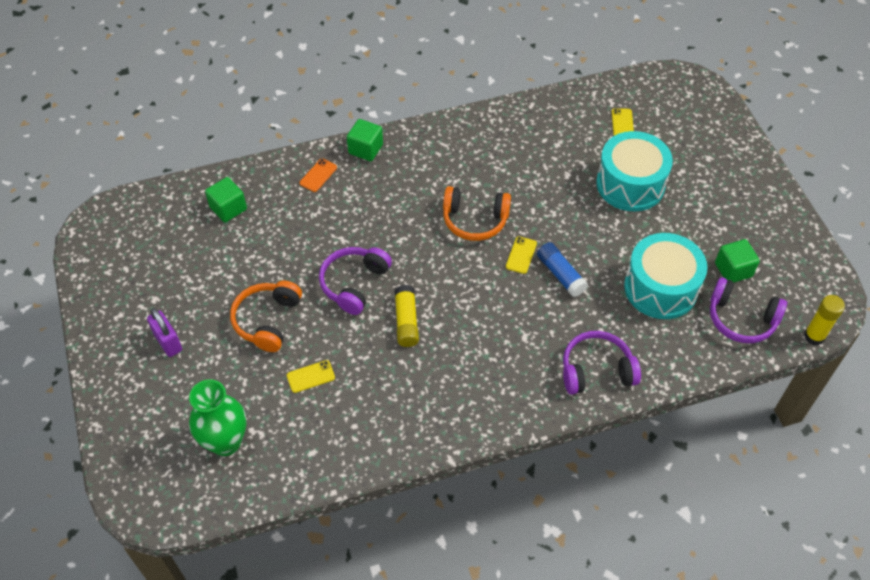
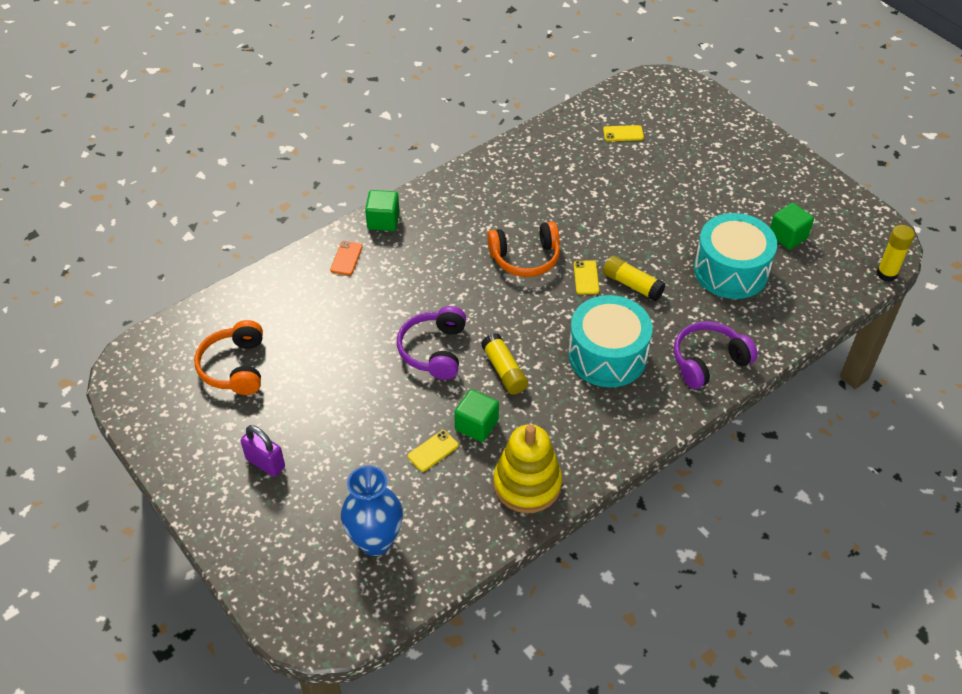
camera: 20 degrees left, 5 degrees down
(226, 442) = (375, 541): green vase -> blue vase
(228, 208) = (266, 315): green cube -> green cube (476, 425)
(267, 320) = (362, 411): orange headphones -> orange headphones (235, 367)
(377, 434) = (527, 484): none -> yellow stacking toy
(560, 274) = (632, 285): blue glue stick -> yellow glue stick
(622, 123) = (623, 133): yellow phone -> yellow phone turned 75 degrees counterclockwise
(630, 184) = (657, 186): turquoise drum -> turquoise drum (607, 355)
(741, 319) = (816, 277): purple headphones -> none

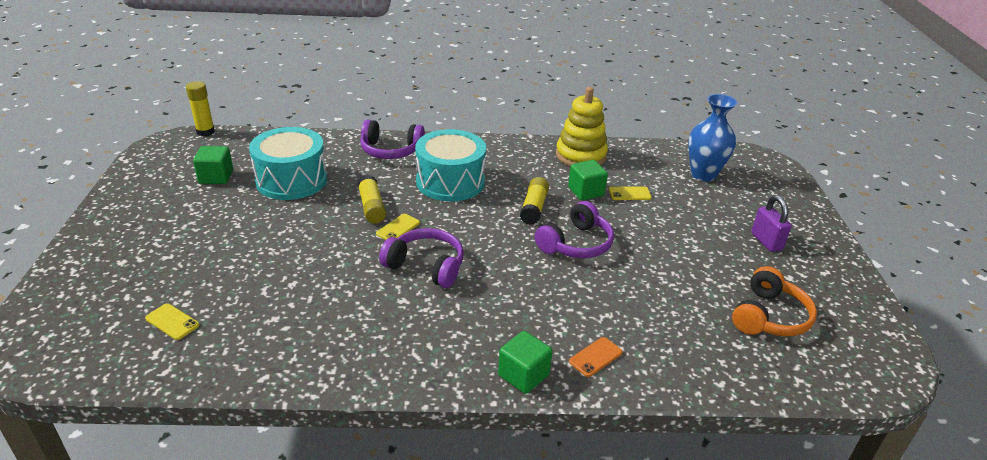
camera: 145 degrees left, 15 degrees down
(525, 258) = (426, 266): orange headphones -> purple headphones

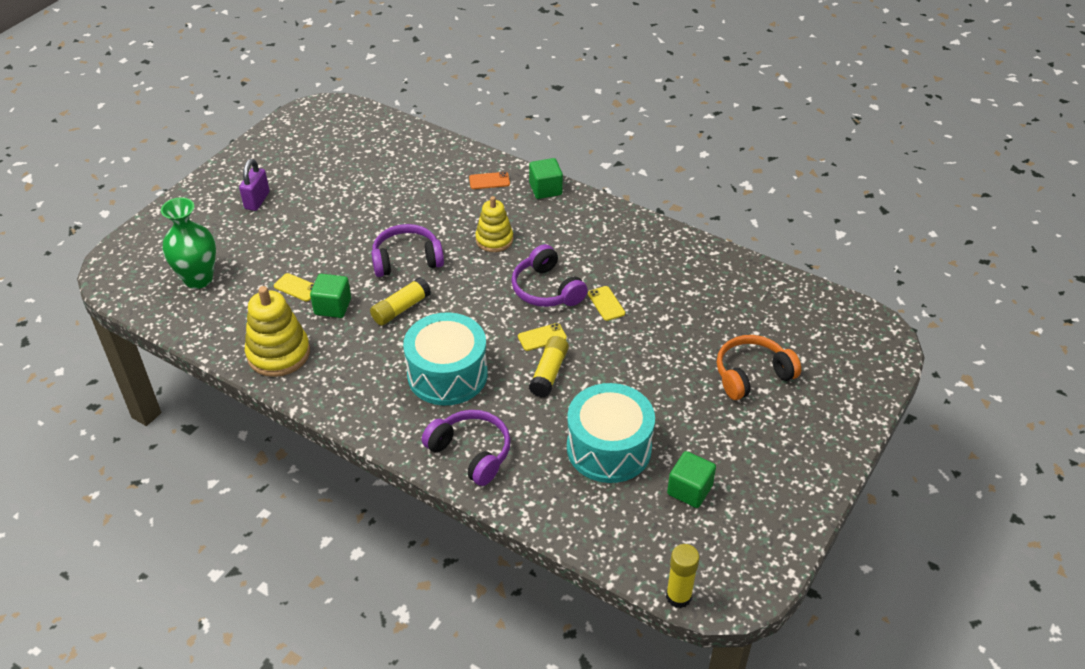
camera: 145 degrees left, 10 degrees up
(172, 322) = (769, 320): yellow phone -> yellow phone (606, 303)
(519, 292) = (494, 240): none -> yellow stacking toy
(703, 175) = (198, 279): blue vase -> green vase
(769, 316) = (345, 157): orange headphones -> orange headphones (752, 375)

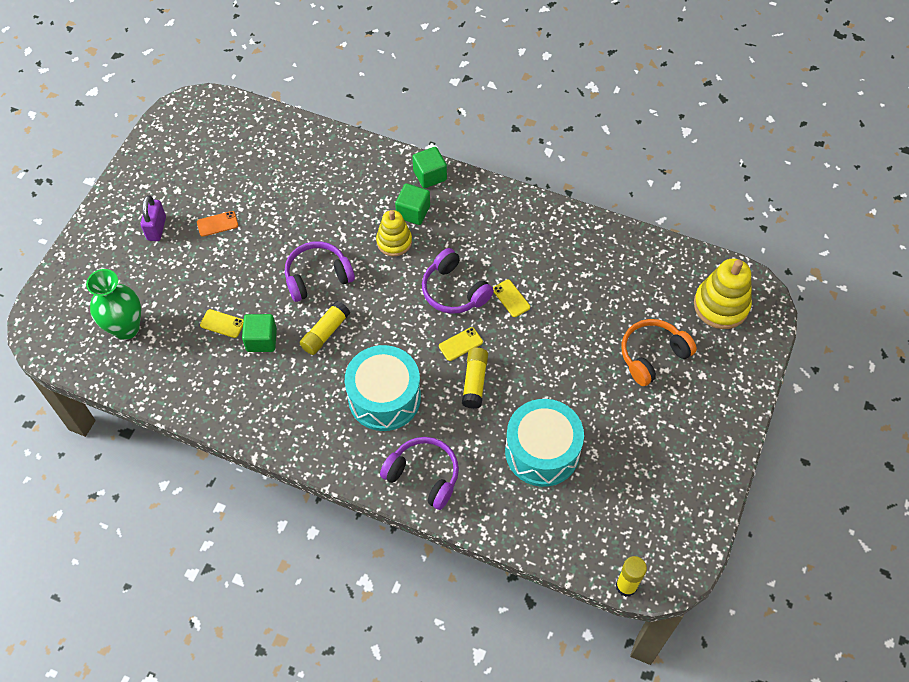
camera: 10 degrees left, 15 degrees up
(278, 354) = (225, 399): yellow stacking toy -> yellow stacking toy (721, 305)
(489, 181) = (374, 173): orange phone -> orange phone (217, 224)
(689, 490) = (618, 482): green cube -> green cube (413, 212)

